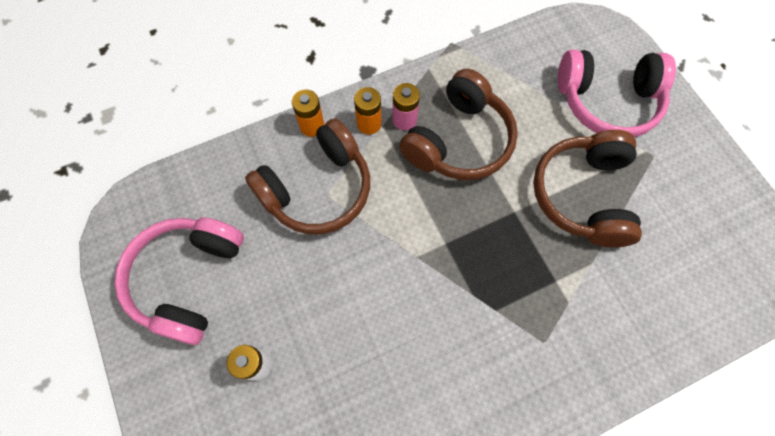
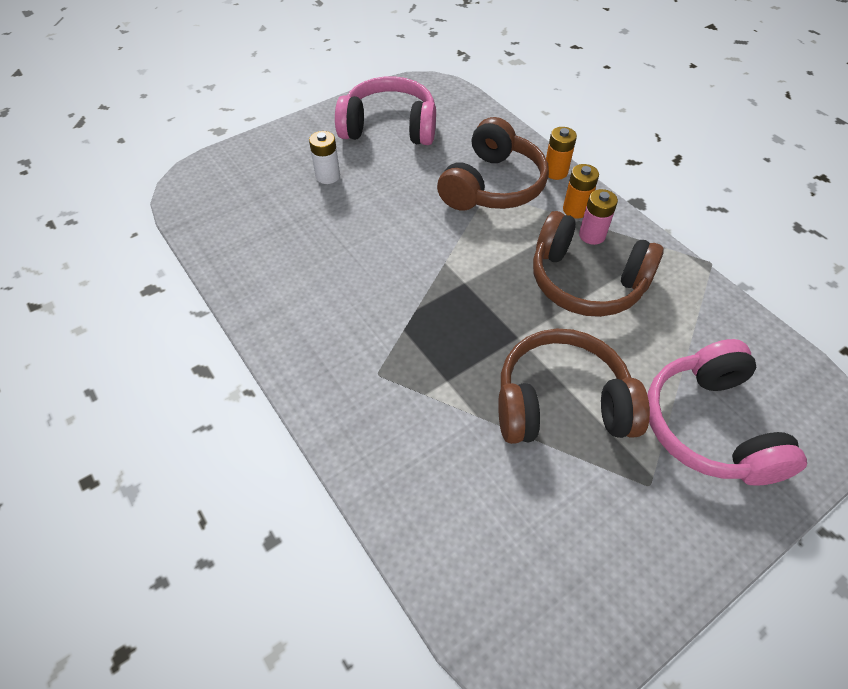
camera: 80 degrees right, 15 degrees down
(317, 189) = (492, 185): brown headphones -> brown headphones turned 105 degrees counterclockwise

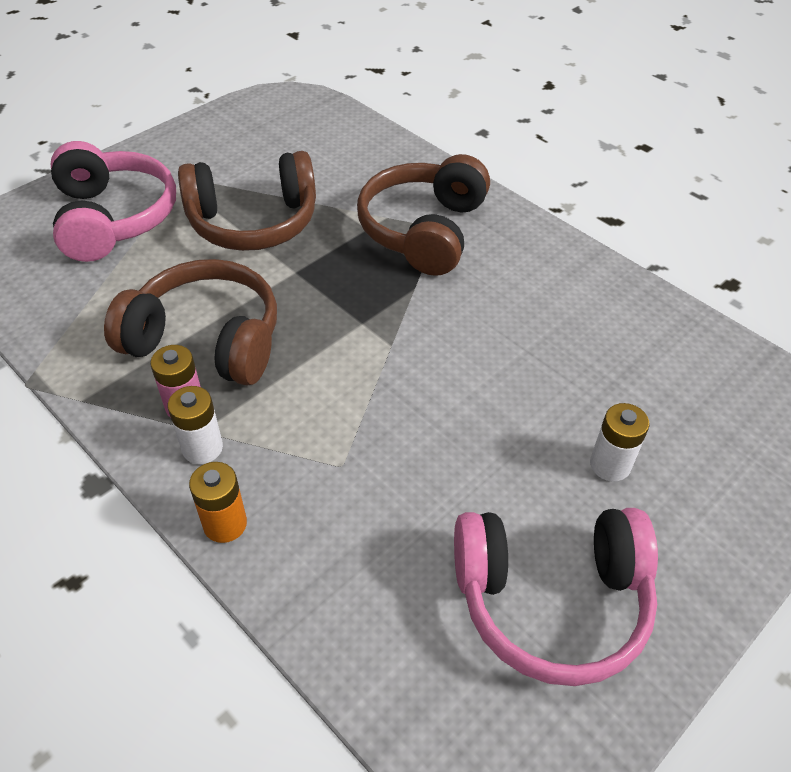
camera: 170 degrees right, 5 degrees down
(492, 185) = (336, 480): brown headphones -> brown headphones (424, 230)
(575, 210) = (202, 448): orange battery -> white battery

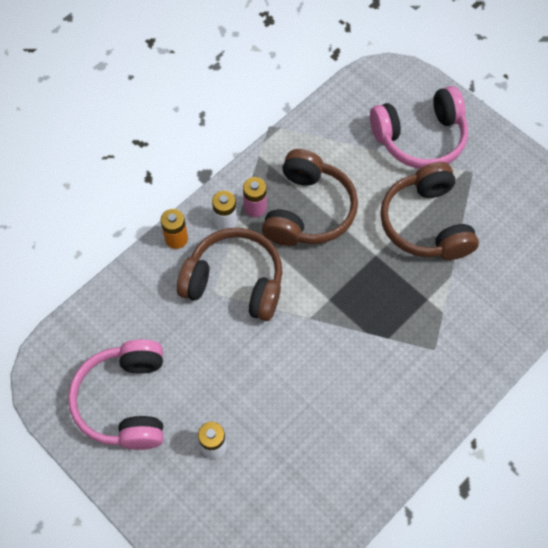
camera: 90 degrees right, 15 degrees up
(424, 230) = (429, 339): brown headphones -> brown headphones (235, 282)

